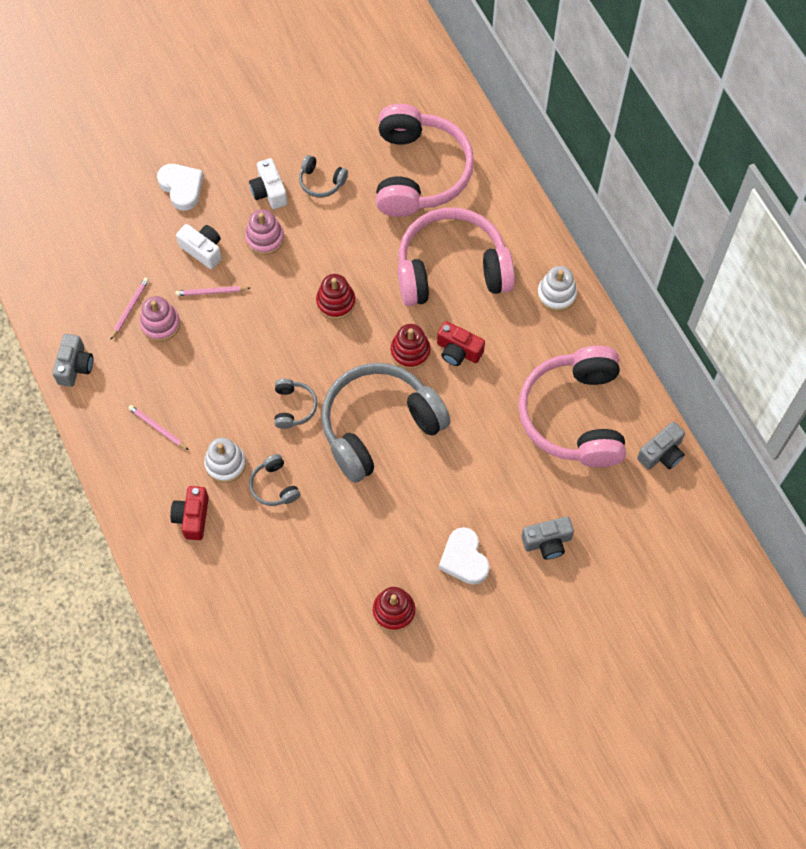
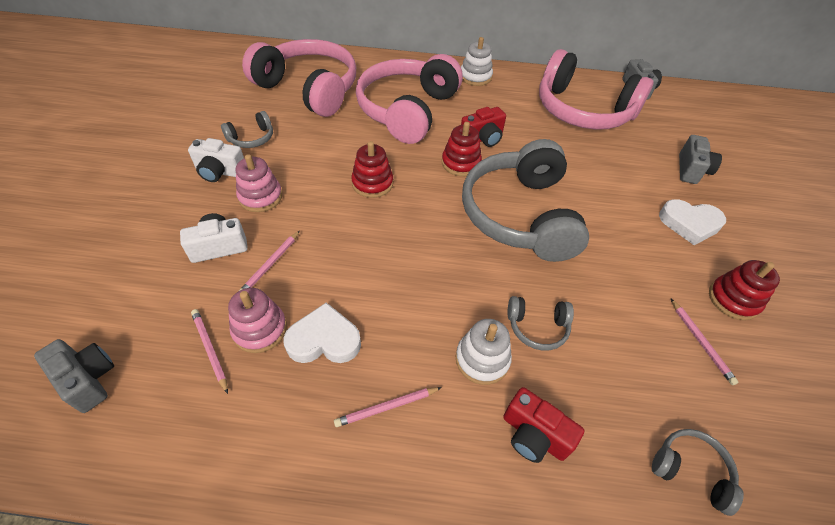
camera: 60 degrees left, 15 degrees down
(75, 366) = (220, 462): grey camera -> grey camera (88, 379)
(181, 187) = (135, 228): white heart -> white heart (324, 340)
(293, 407) = (455, 264): grey headphones -> grey headphones (691, 471)
(333, 596) = (700, 342): none -> pink pencil

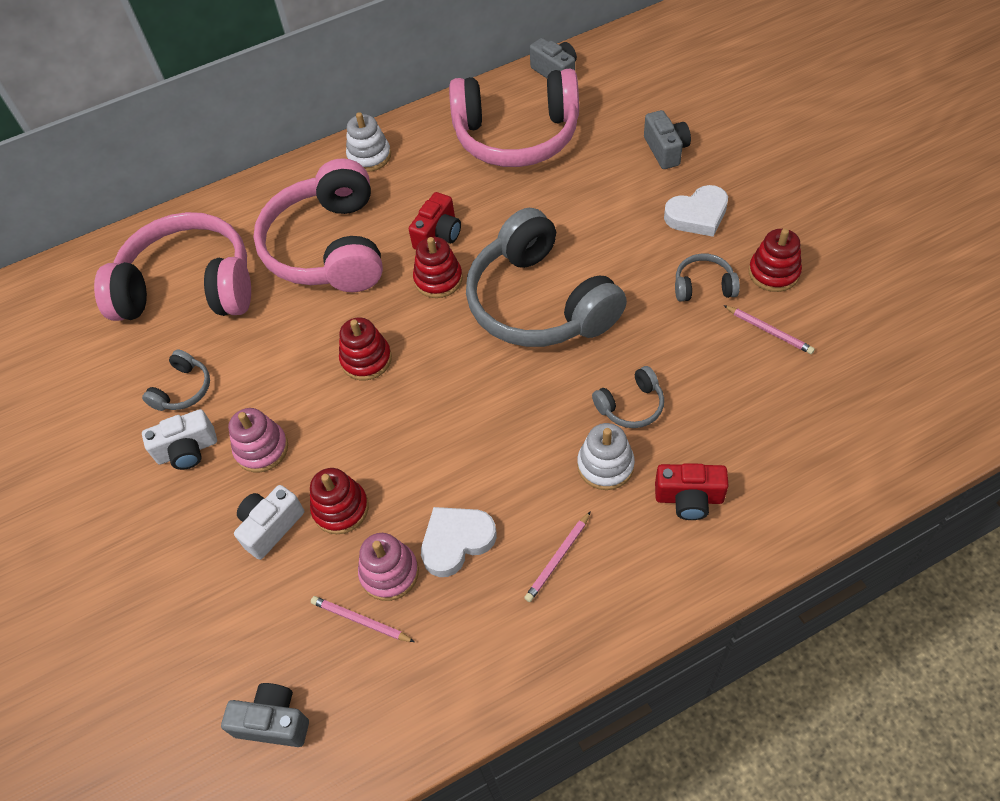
camera: 25 degrees left, 5 degrees up
(271, 264) = (341, 508): pink pencil -> red stacking toy
(691, 471) = (817, 445): grey headphones -> grey headphones (703, 286)

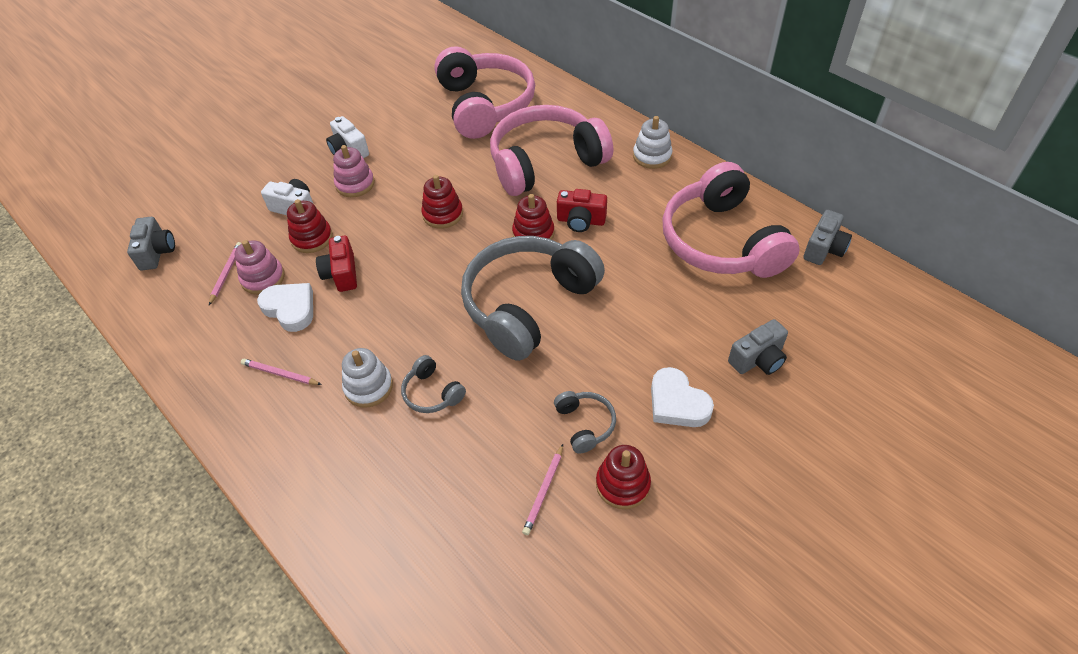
camera: 70 degrees right, 5 degrees down
(183, 389) = (397, 132): grey headphones -> none
(689, 498) = (343, 454): red camera -> red camera (341, 274)

